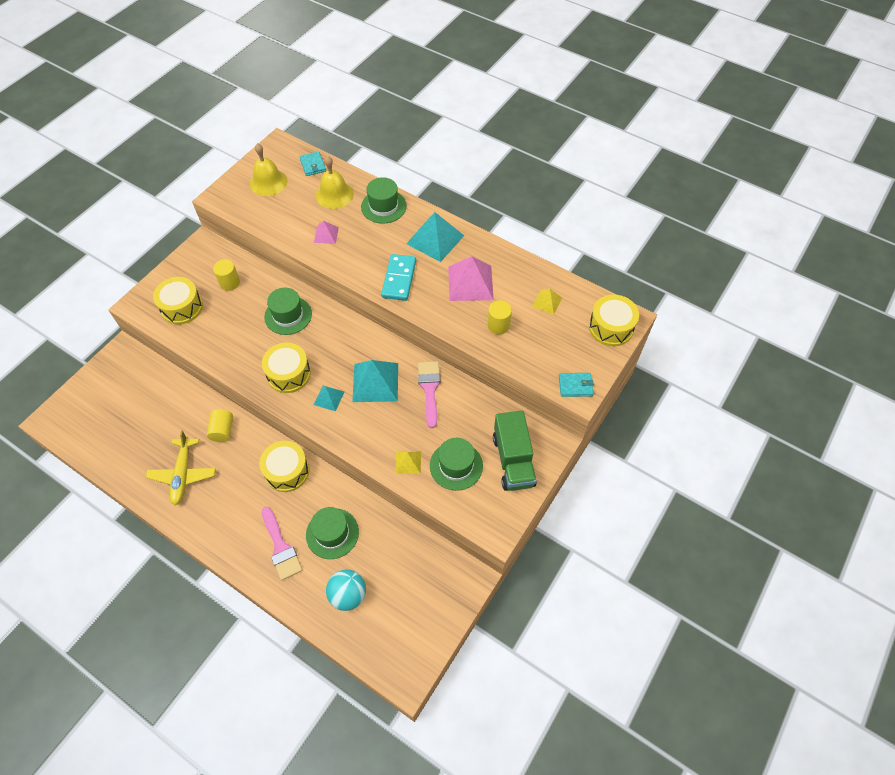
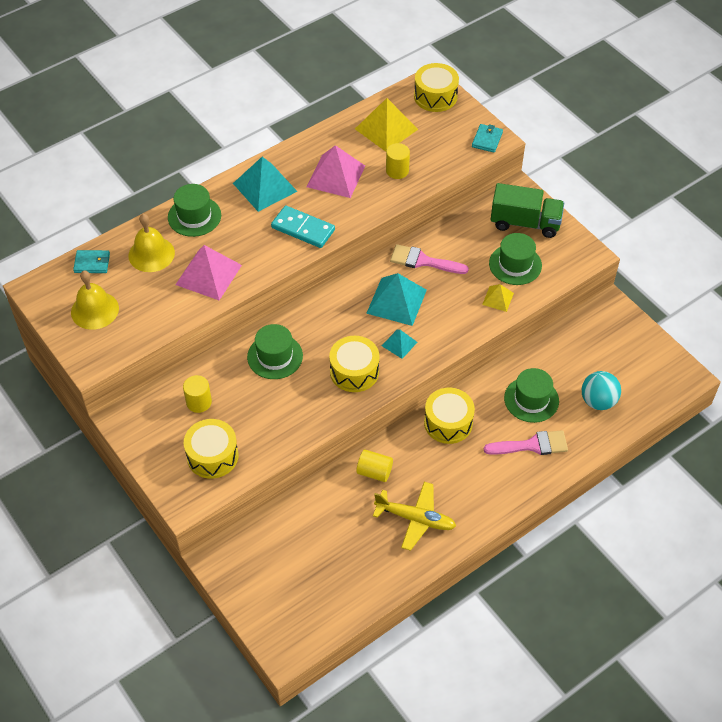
camera: 70 degrees left, 5 degrees down
(326, 234) = (208, 274): pink pyramid -> pink pyramid, size x1.89
(547, 302) = (386, 129): yellow pyramid -> yellow pyramid, size x1.89

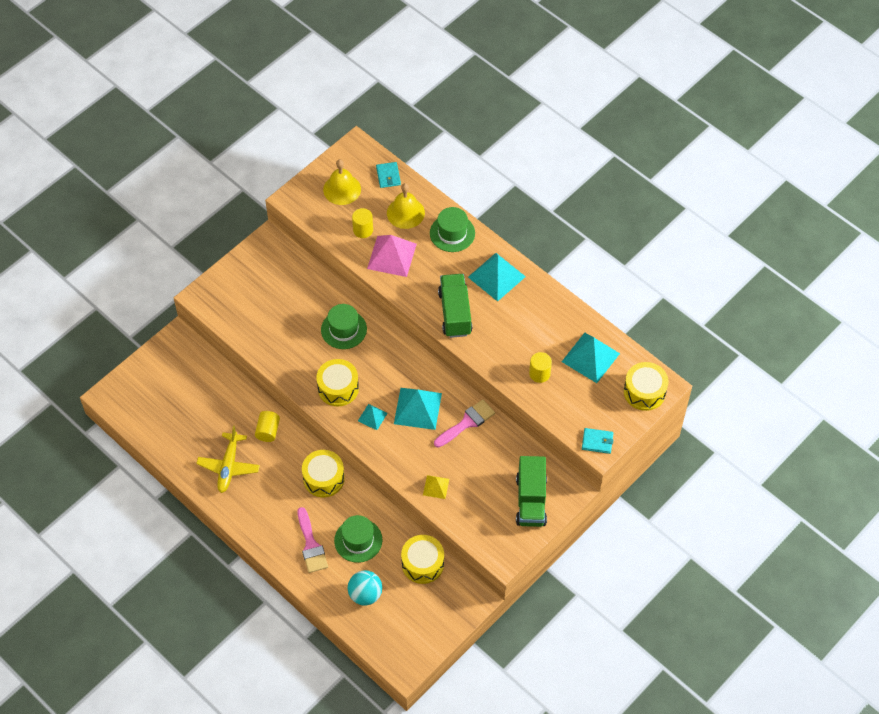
camera: 80 degrees right, 5 degrees up
(199, 402) = (291, 287): yellow cylinder -> yellow cylinder (363, 230)
(212, 456) = (243, 306): yellow drum -> yellow drum (422, 564)
(303, 229) = (455, 313): turquoise domino -> green truck
(335, 176) = (522, 327): pink pyramid -> none
(386, 129) = (590, 357): yellow pyramid -> turquoise pyramid
(423, 261) = (467, 422): pink brush -> pink brush turned 45 degrees clockwise
(515, 264) = (478, 497): green hat -> none

